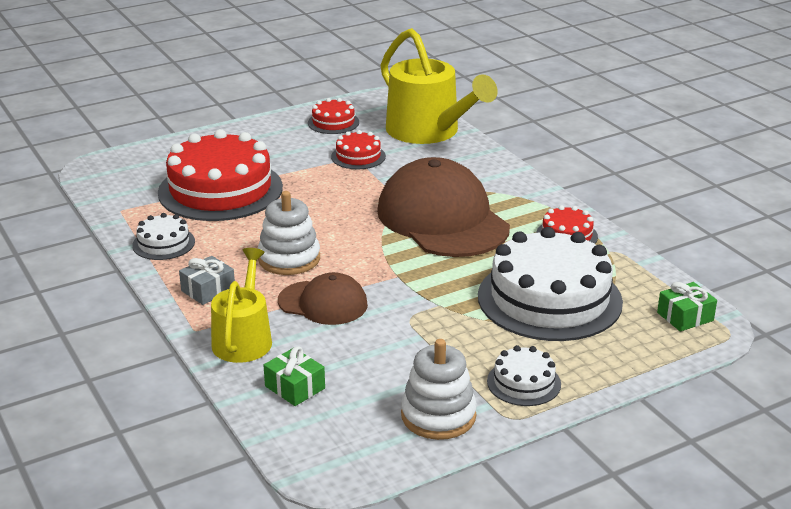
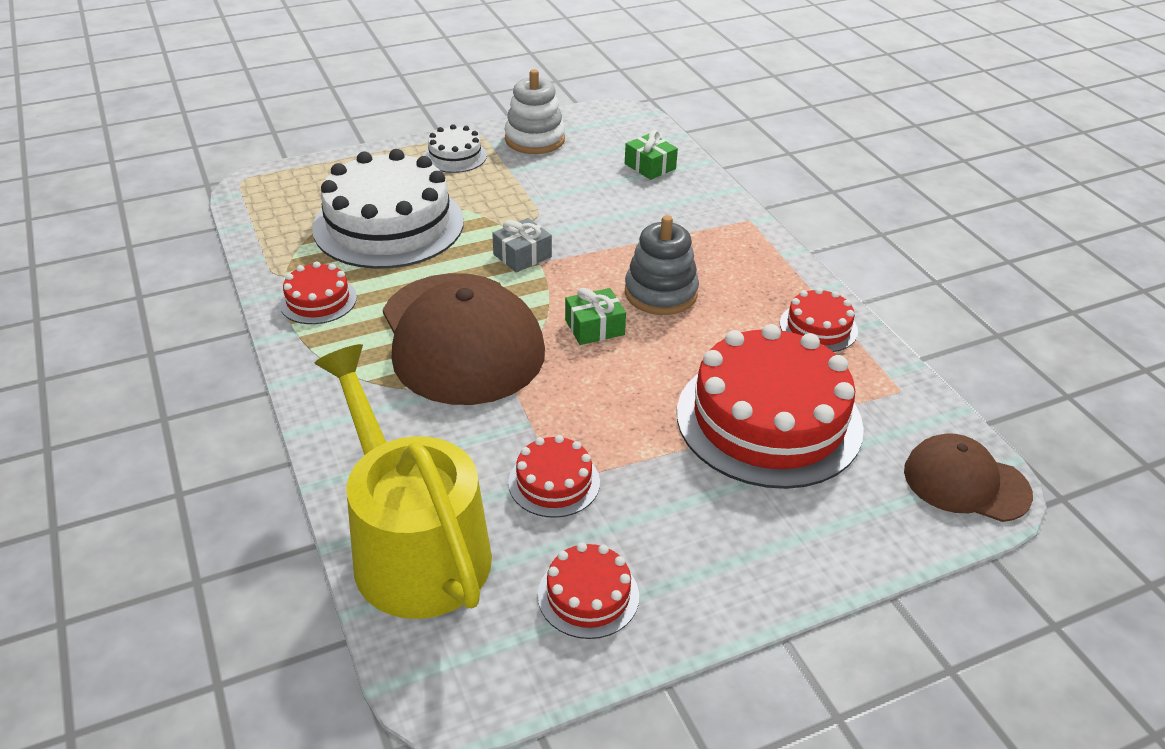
camera: 175 degrees left, 10 degrees up
(163, 243) = (818, 327): white cake -> red cake
(208, 290) = (747, 261): grey gift -> grey gift (522, 255)
(243, 339) = (700, 208): yellow watering can -> none
(289, 259) = (660, 293): white stacking toy -> grey stacking toy
(323, 303) = (623, 237): brown cap -> brown cap (966, 482)
(685, 316) = (268, 198): green gift -> green gift (594, 327)

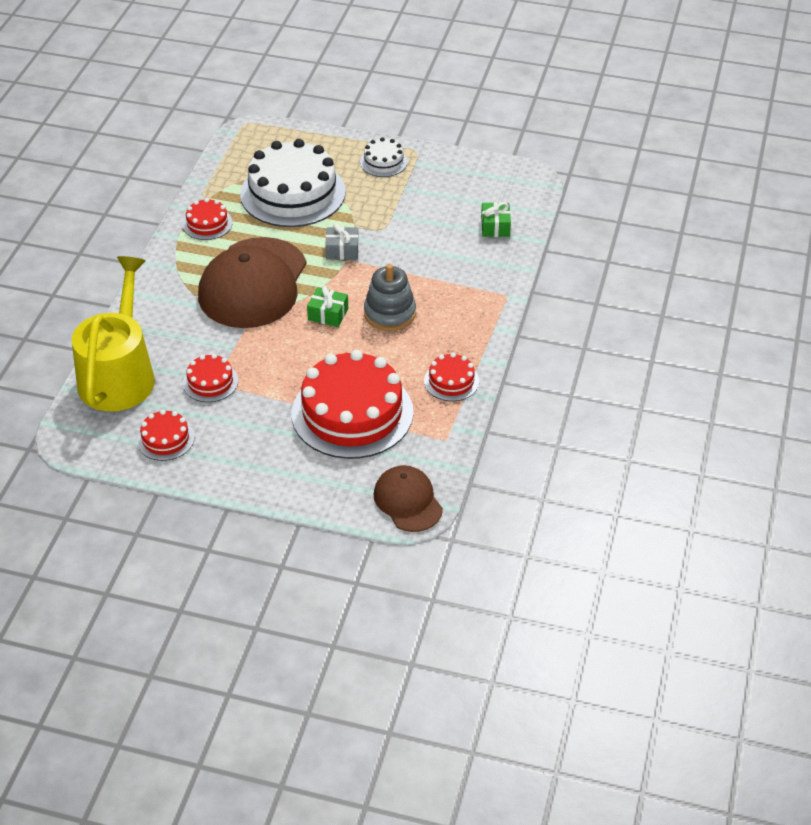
camera: 40 degrees right, 5 degrees up
(534, 139) = (447, 172): white stacking toy -> none

